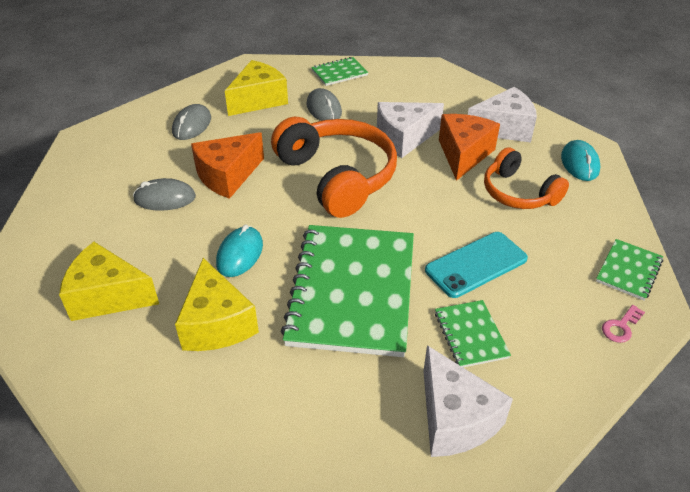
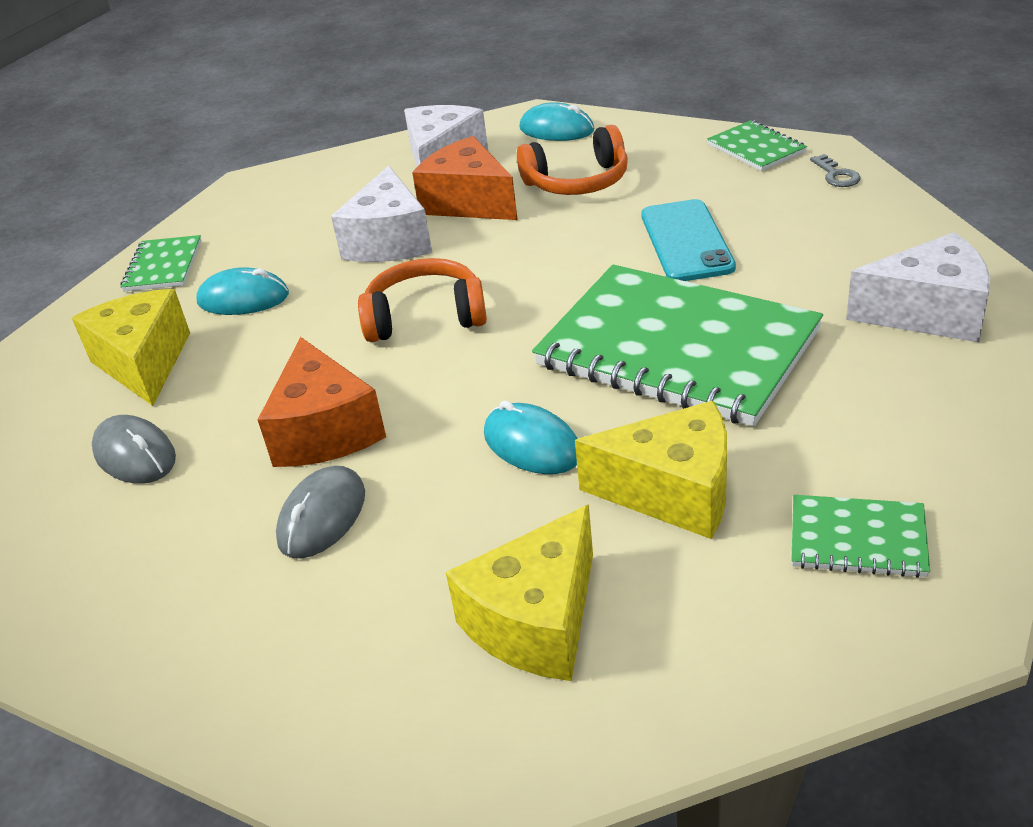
camera: 60 degrees left, 5 degrees down
(324, 109) = (243, 299): grey mouse -> turquoise mouse
(337, 177) = (425, 317): orange headphones -> orange headphones, size x0.61
(470, 335) = (803, 272): green notebook -> green notebook (857, 539)
(621, 327) = (836, 175): pink key -> grey key

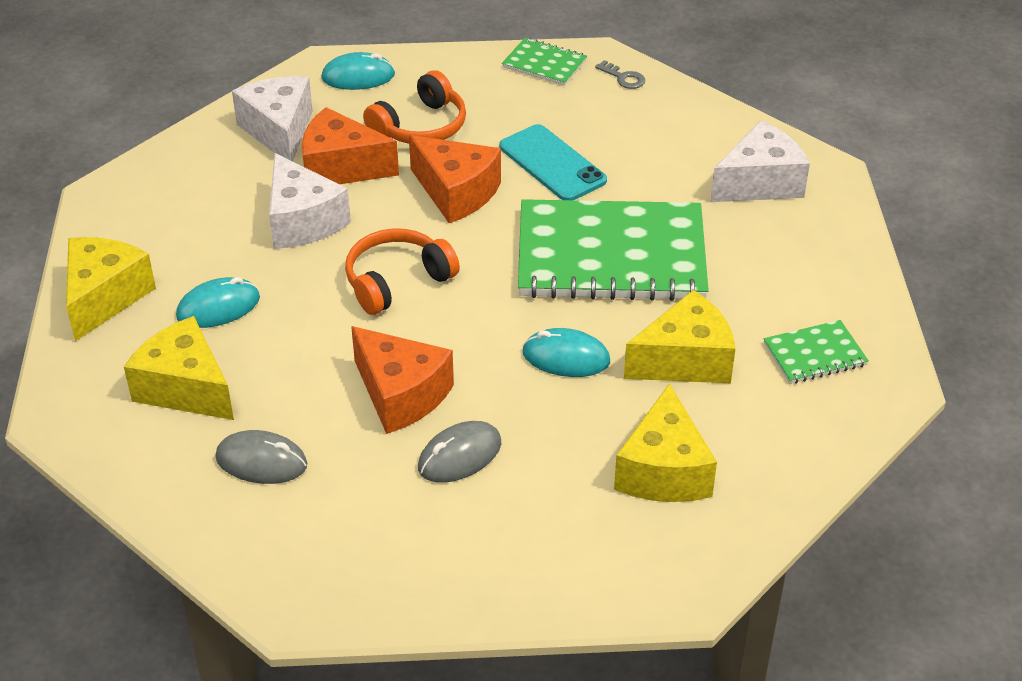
camera: 35 degrees left, 5 degrees up
(163, 266) = (104, 297): green notebook -> yellow cheese
(322, 517) = (459, 456): grey mouse -> grey mouse turned 60 degrees clockwise
(560, 248) = (456, 193): none -> orange cheese

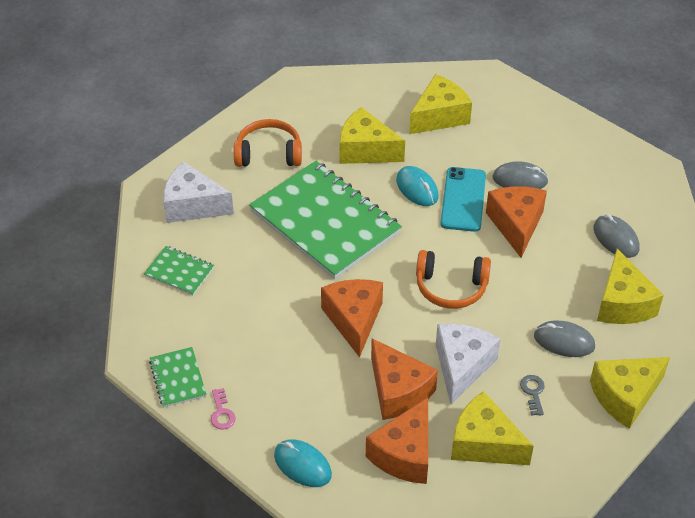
camera: 135 degrees left, 5 degrees up
(214, 178) = (484, 443): none -> yellow cheese
(218, 307) = (564, 341): turquoise mouse -> grey mouse
(279, 131) = (404, 454): white cheese -> orange cheese
(420, 126) = (315, 387): orange headphones -> orange headphones (268, 154)
(473, 66) = (222, 413): none -> pink key
(552, 164) = (277, 299): turquoise phone -> turquoise phone (463, 199)
(623, 78) = (150, 328): grey key -> grey key (533, 392)
(814, 354) = (307, 114): green notebook -> green notebook (179, 272)

